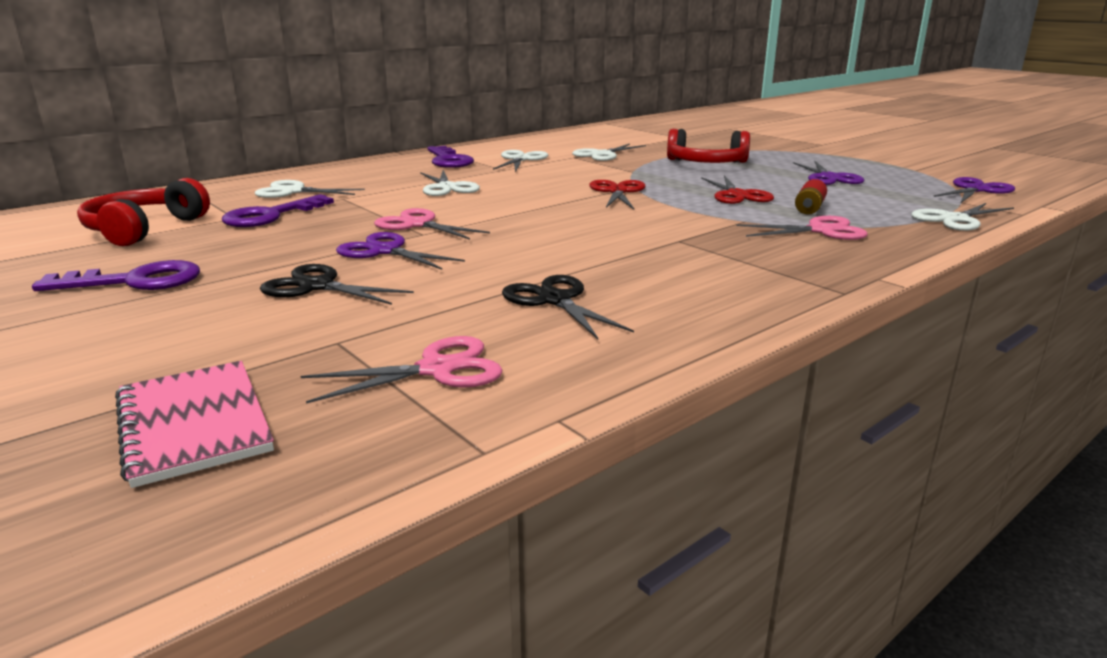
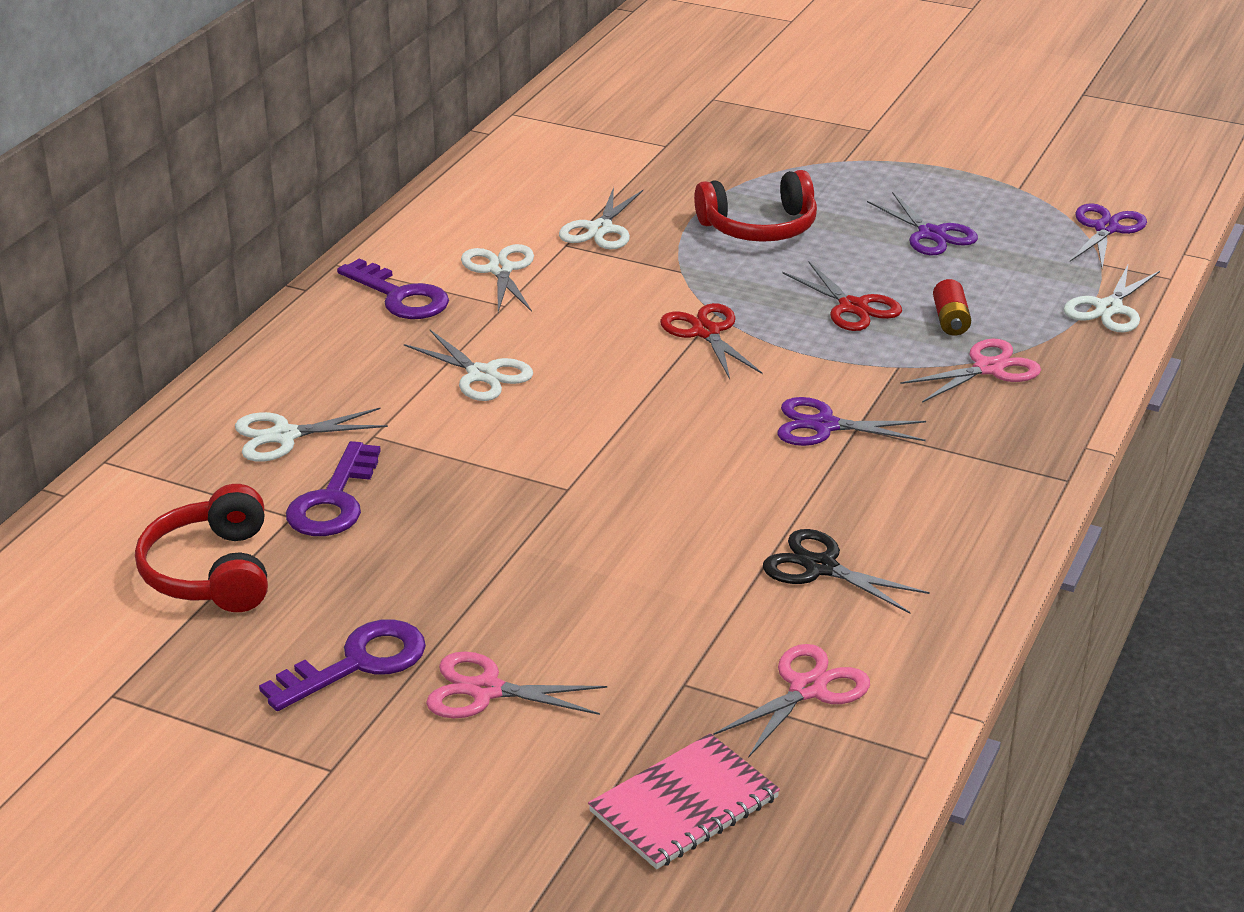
camera: 25 degrees left, 10 degrees up
(193, 424) = (684, 805): pink notebook -> pink notebook turned 75 degrees counterclockwise
(317, 286) = (565, 614): black scissors -> none
(385, 251) = (563, 534): purple scissors -> purple scissors (824, 425)
(417, 224) = (540, 471): pink scissors -> pink scissors (485, 690)

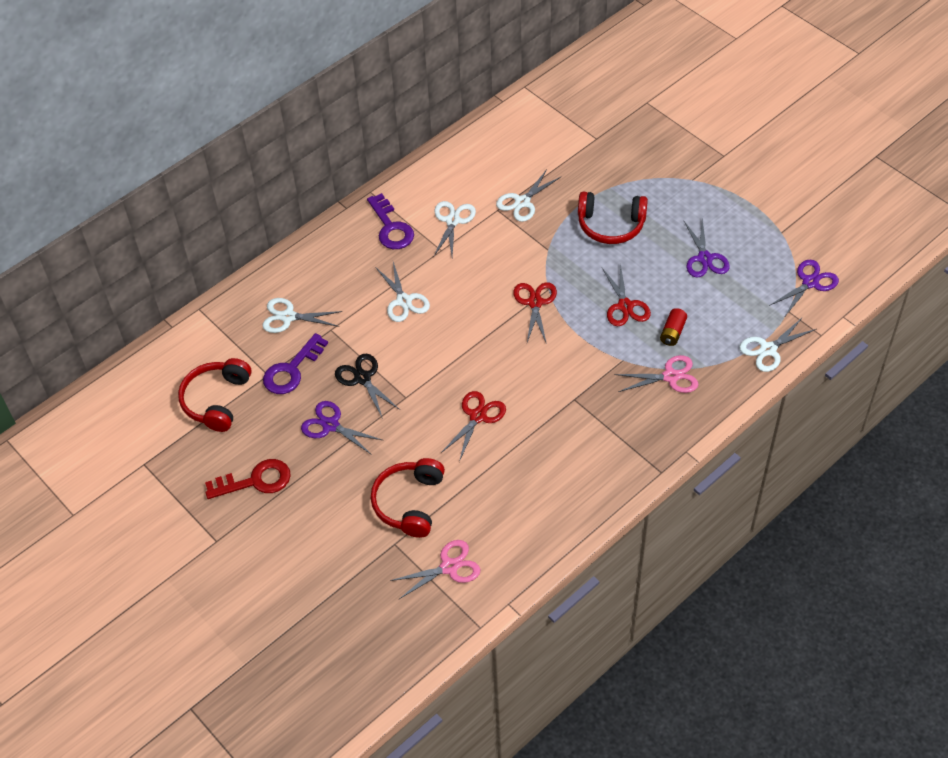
camera: 25 degrees right, 20 degrees up
(358, 663) = (255, 481): purple key -> red key
(485, 690) = (304, 517): pink scissors -> none
(672, 621) = (409, 503): none -> red headphones
(684, 805) = (356, 616): pink notebook -> none
(712, 483) = (478, 416): none -> red scissors
(820, 567) = (499, 491): black scissors -> black scissors (362, 378)
(824, 425) = (557, 392): purple scissors -> purple scissors (330, 425)

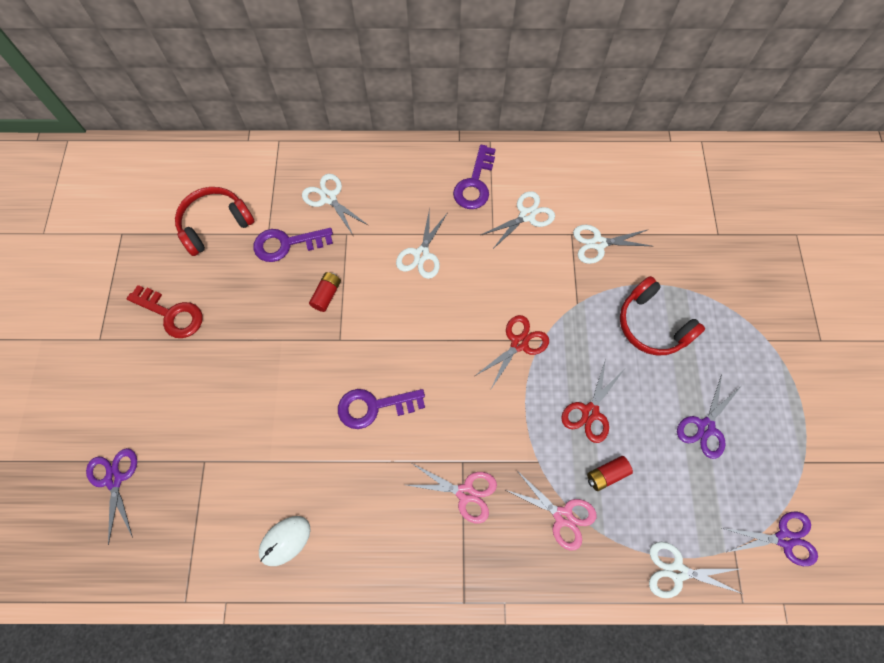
camera: 40 degrees right, 15 degrees up
(330, 425) = (265, 315): purple scissors -> purple scissors (114, 479)
(362, 378) = (326, 295): black scissors -> red battery
(409, 503) = (250, 436): red headphones -> none
(449, 567) = (219, 523): pink scissors -> pink scissors (465, 493)
(478, 416) = (374, 407): red scissors -> purple key
(507, 538) = (285, 540): none -> white mouse

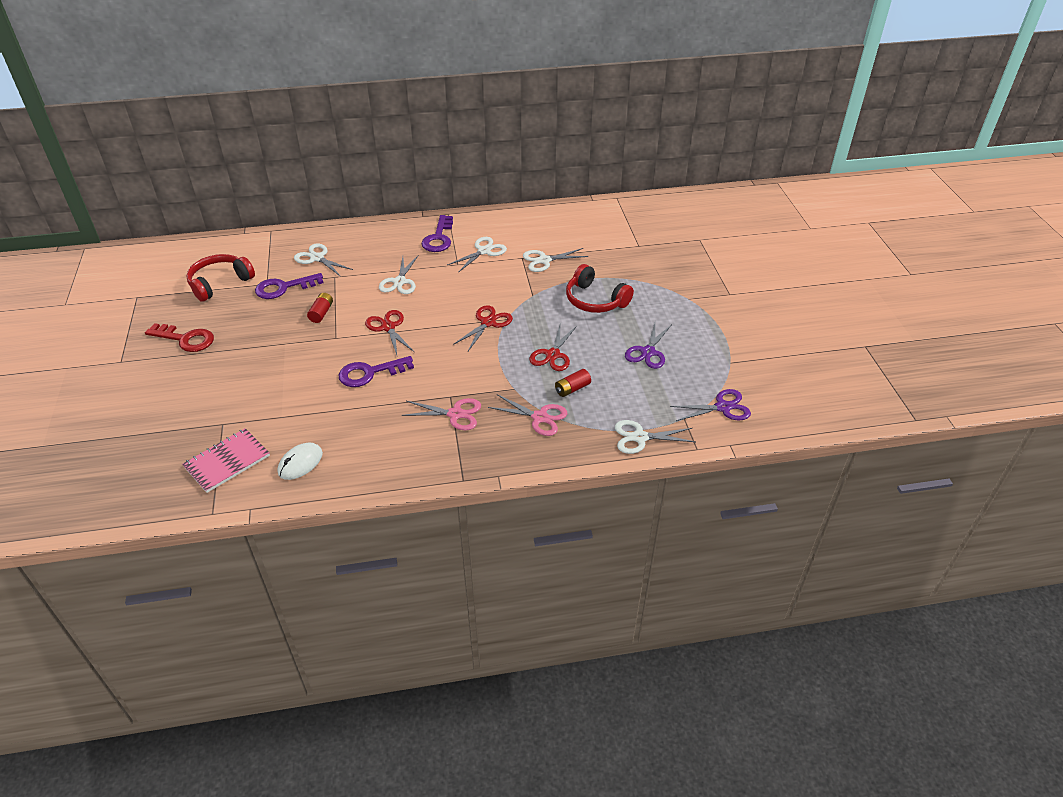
camera: 10 degrees left, 25 degrees down
(114, 479) = (140, 445): purple scissors -> none
(205, 523) = (227, 461): none -> pink notebook
(401, 332) = (388, 327): none -> red scissors

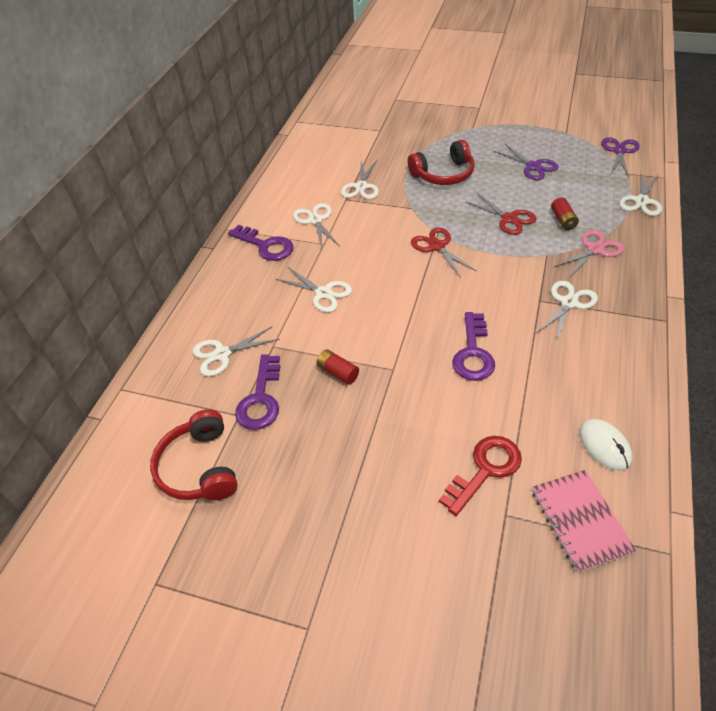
camera: 60 degrees left, 5 degrees up
(186, 339) = (304, 530): red key -> red key (485, 469)
(388, 327) = (400, 320): red scissors -> none
(455, 414) = (569, 303): pink scissors -> white scissors

